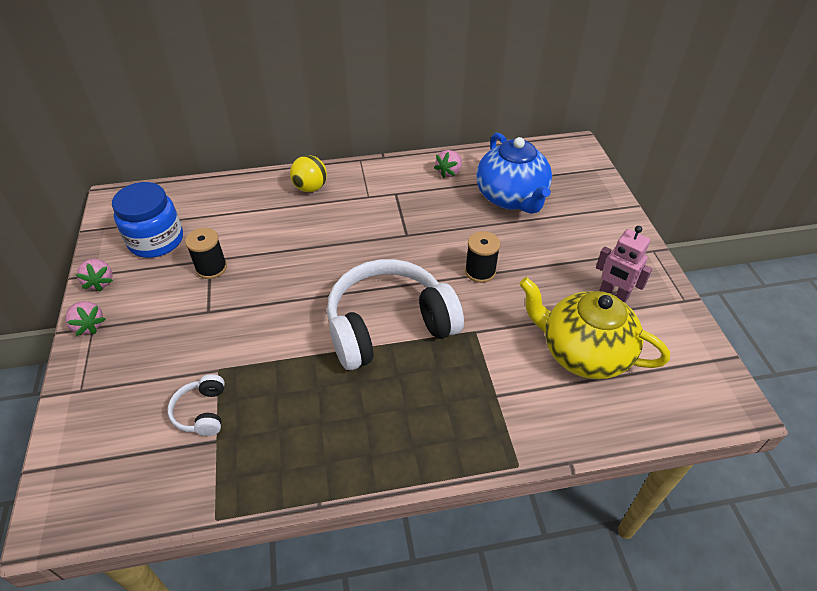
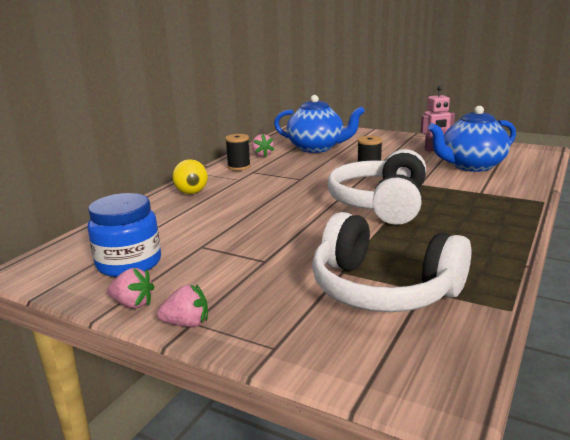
camera: 50 degrees left, 25 degrees down
(202, 412) = (383, 289): white headphones -> white headphones, size x2.34
(211, 268) = (213, 247): black spool -> black spool (239, 167)
(583, 353) = (471, 166): yellow teapot -> blue teapot

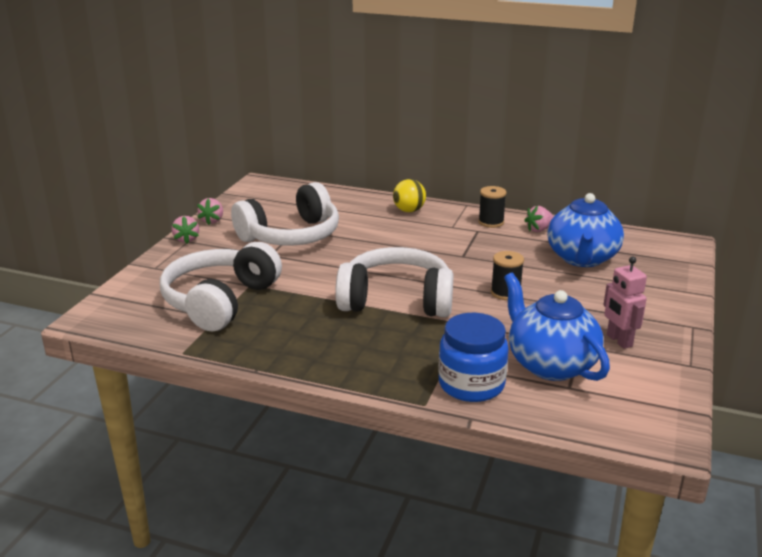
camera: 80 degrees right, 5 degrees up
(129, 263) = (268, 210): blue jar -> blue jar (471, 384)
(218, 249) = (291, 236): none -> white headphones

